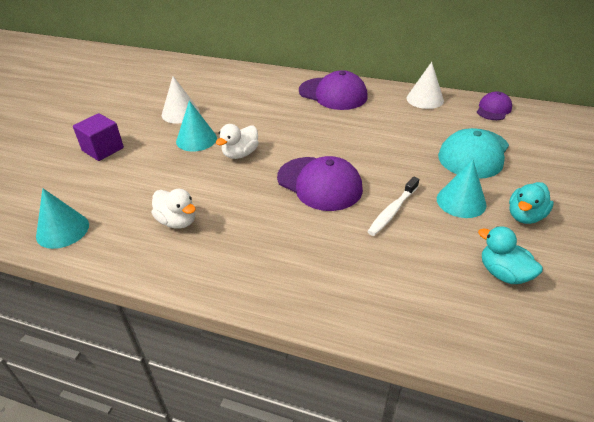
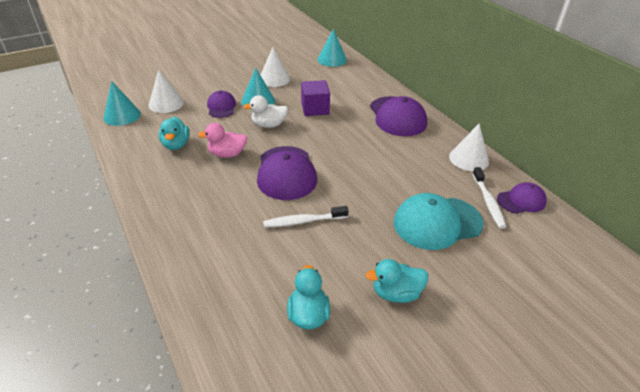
camera: 40 degrees right, 0 degrees up
(98, 191) = (166, 103): none -> white cone
(103, 149) = (201, 80): purple cube -> purple cube (315, 109)
(167, 163) = (221, 107): none -> purple cap
(177, 221) = (176, 145): white duck -> turquoise duck
(243, 199) = (227, 154): none -> pink duck
(461, 201) = (363, 248): turquoise cone -> turquoise cone (332, 59)
(479, 121) = (488, 202): none -> white toothbrush

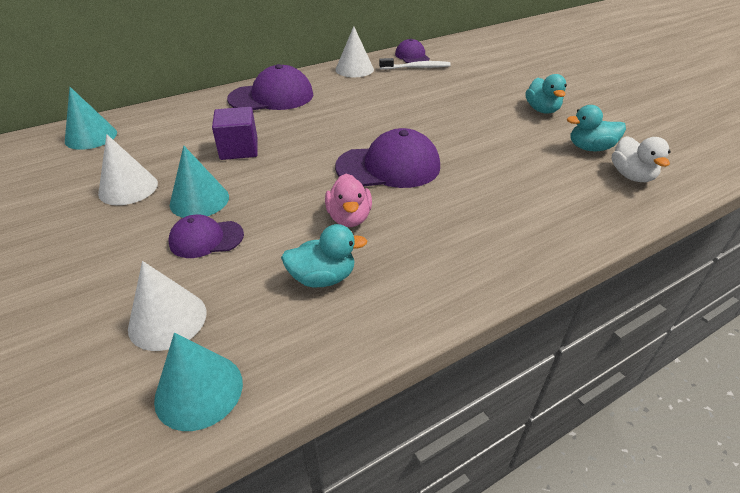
camera: 90 degrees left, 0 degrees up
(268, 125) = (274, 186): white duck -> white duck (631, 176)
(303, 221) = (471, 153): white toothbrush -> none
(437, 223) = (450, 89): turquoise cap -> none

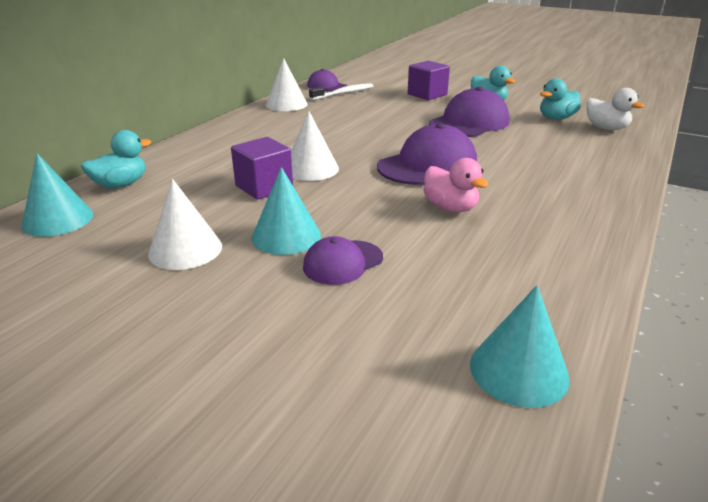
camera: 30 degrees left, 10 degrees down
(167, 319) = (405, 334): white cone -> white cone (311, 169)
(271, 97) = (233, 140): purple cap -> purple cap (469, 123)
(323, 278) = (494, 254): turquoise duck -> turquoise duck (121, 185)
(492, 86) = (427, 94): none -> purple cube

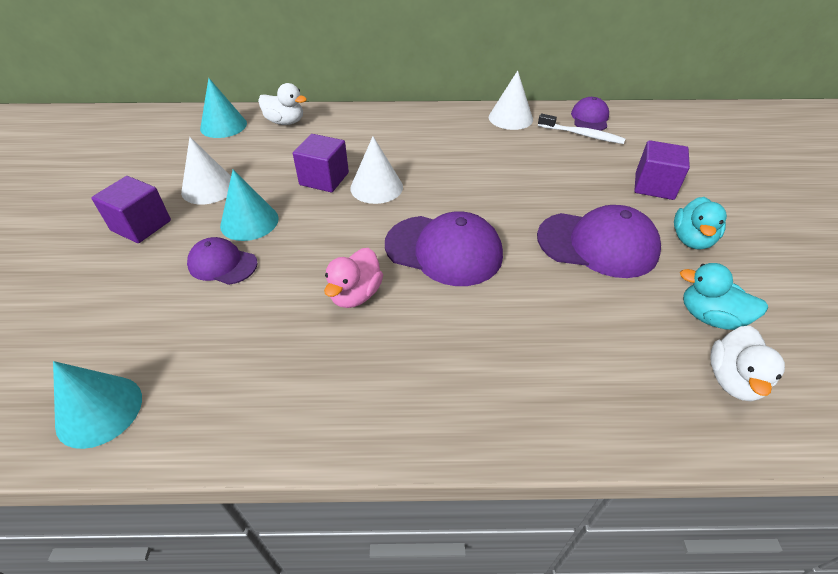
camera: 60 degrees right, 15 degrees up
(121, 185) = (285, 122): turquoise duck -> white duck
(202, 307) = (141, 225): none -> purple cube

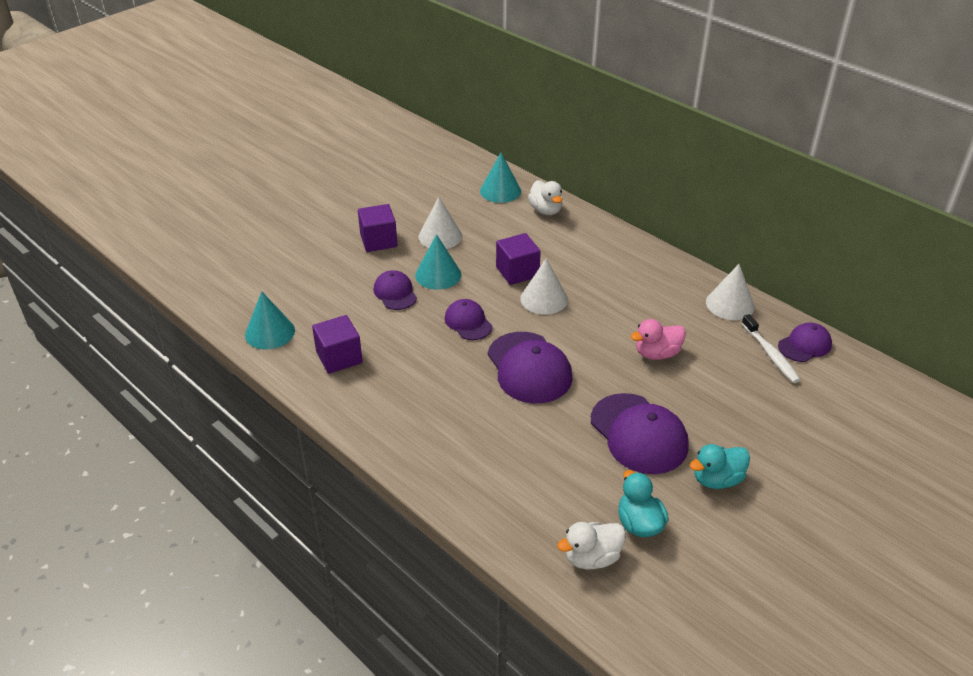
camera: 45 degrees right, 5 degrees down
(335, 246) = (468, 322): none -> purple cap
(355, 294) = (443, 358): pink duck -> pink duck (657, 354)
(654, 186) = (759, 429): purple cube -> purple cube (339, 357)

